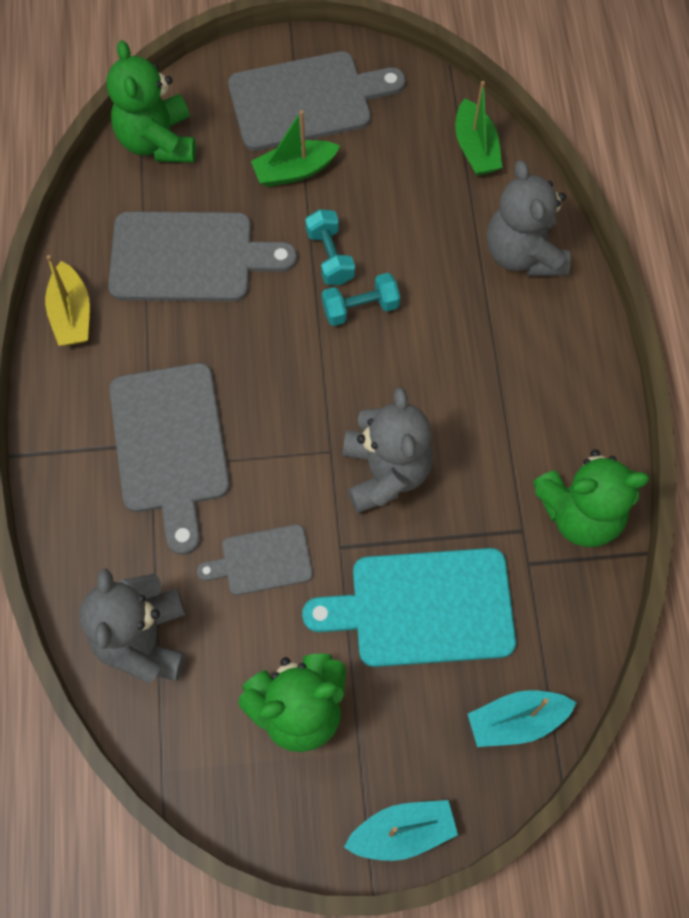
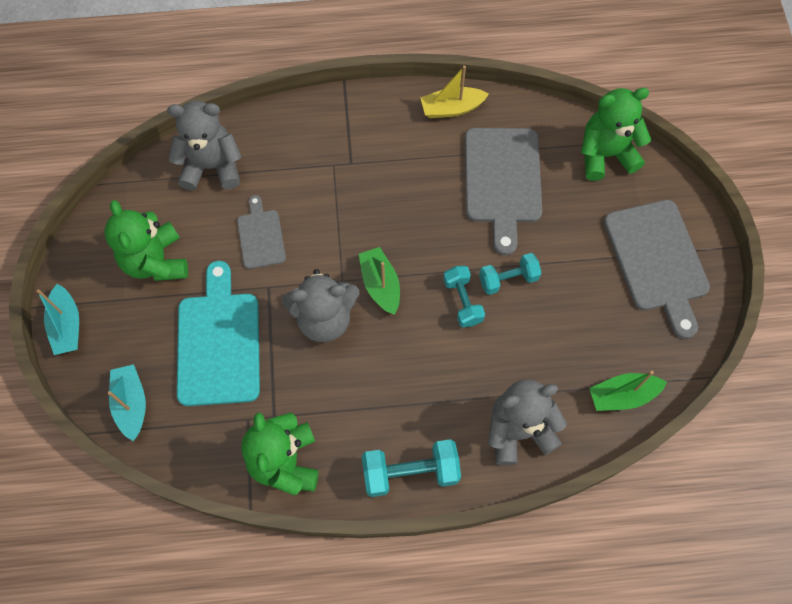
camera: 90 degrees right, 0 degrees up
(170, 445) = (349, 175): grey cutting board -> none
(294, 171) = (586, 252): green boat -> green boat (380, 285)
(582, 369) = (410, 472): none -> turquoise dumbbell

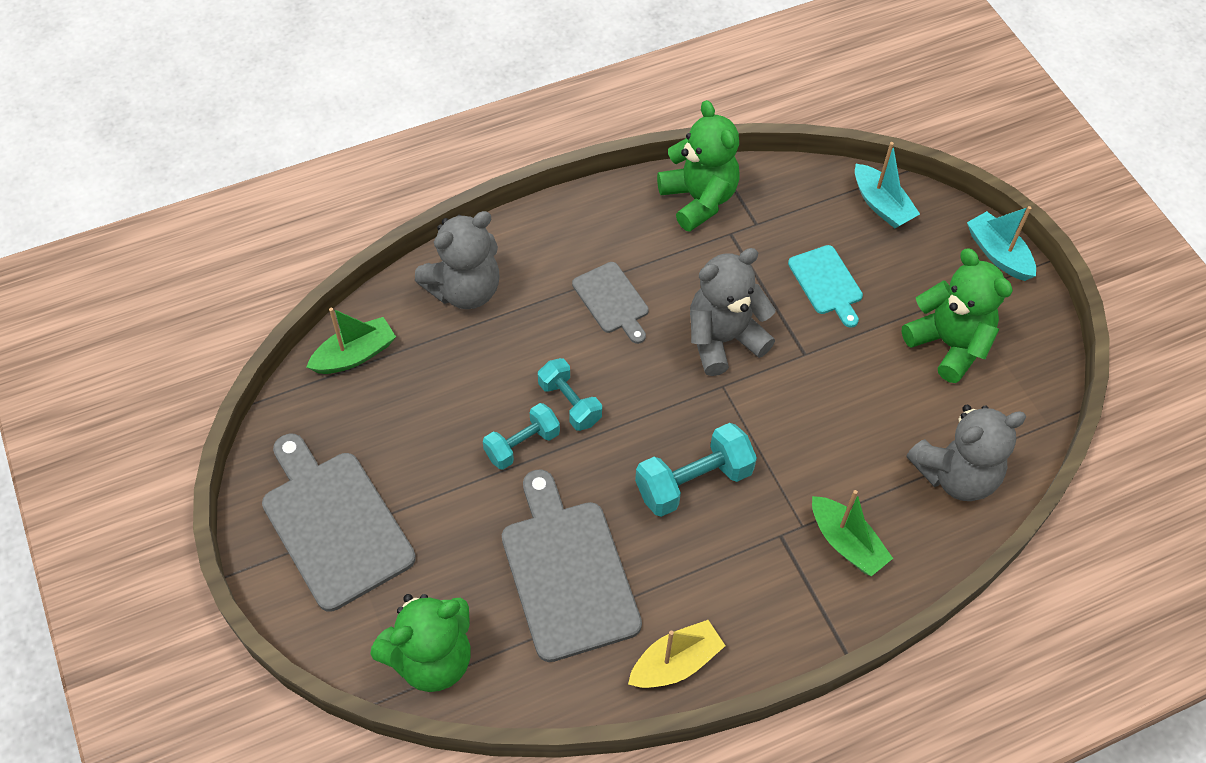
camera: 160 degrees right, 10 degrees down
(219, 342) = (826, 283): turquoise cutting board -> turquoise cutting board, size x0.55
(261, 236) = (845, 407): grey cutting board -> grey cutting board (612, 301)
(380, 285) = (675, 394): green boat -> green boat (846, 543)
(410, 472) = (567, 224): turquoise dumbbell -> turquoise dumbbell (693, 482)

